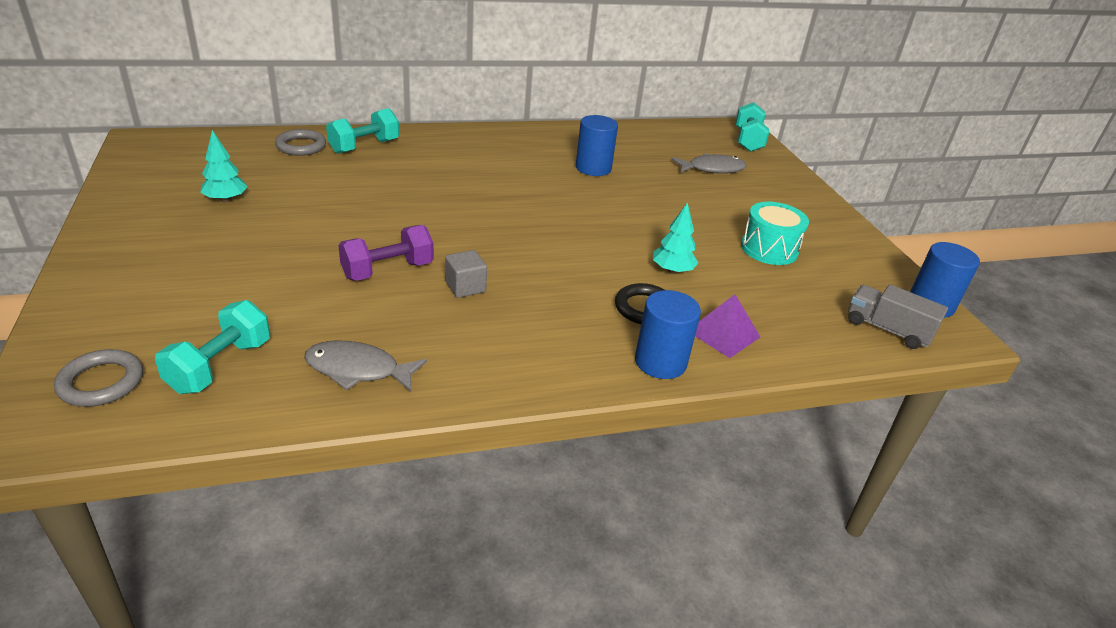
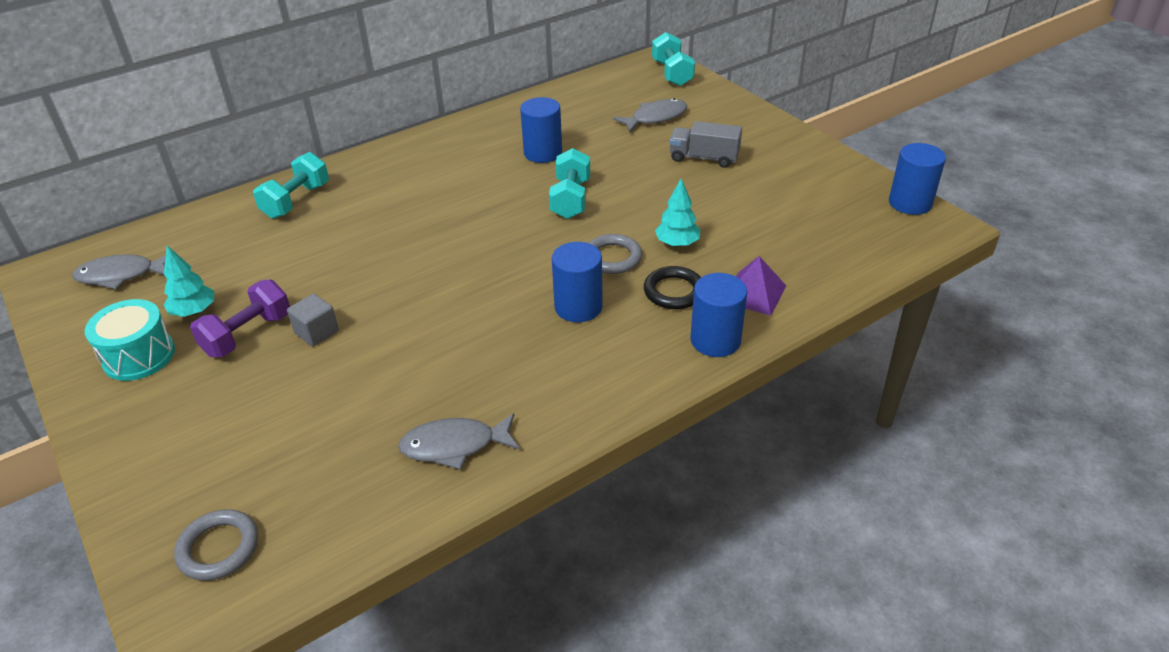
camera: 15 degrees left, 5 degrees up
(193, 159) = (121, 275): none -> grey fish
(220, 366) = (322, 489): turquoise dumbbell -> turquoise dumbbell (571, 199)
(301, 146) = (228, 222): grey ring -> grey ring (612, 258)
(388, 270) = (414, 334): purple dumbbell -> purple dumbbell (248, 335)
(465, 287) = (499, 326): grey cube -> grey cube (316, 332)
(546, 293) = (578, 307): none -> blue cylinder
(769, 249) = (750, 191): turquoise drum -> turquoise drum (139, 356)
(887, 329) = (886, 240): grey truck -> grey truck (704, 158)

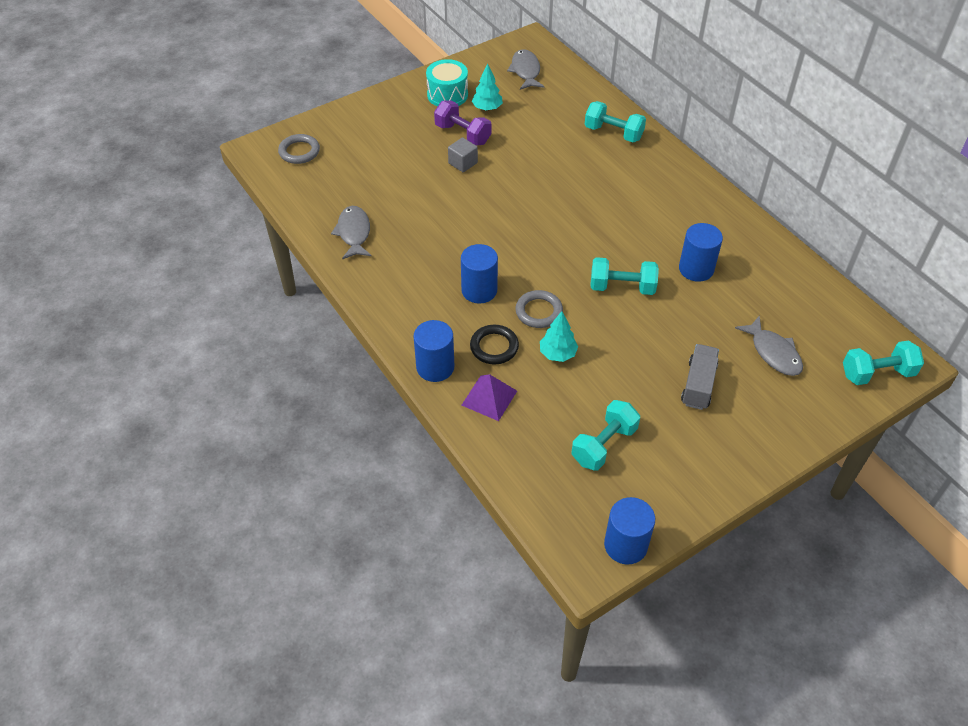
camera: 90 degrees right, 10 degrees up
(796, 214) = (604, 445): none -> turquoise dumbbell

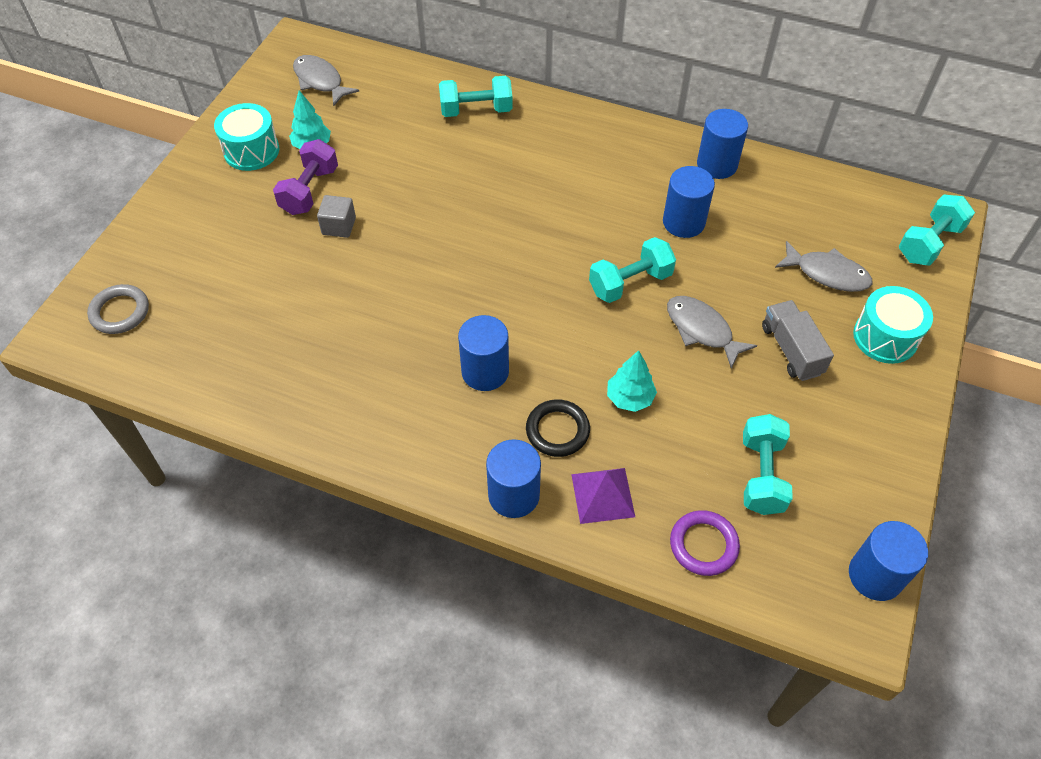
camera: 35 degrees left, 5 degrees up
(354, 233) = (278, 381): grey fish -> grey fish (702, 330)
(463, 134) = (309, 191): purple dumbbell -> purple dumbbell turned 75 degrees counterclockwise
(527, 461) = (703, 545): none -> purple ring
(539, 311) = (569, 360): grey ring -> none
(757, 244) = (717, 164): none -> blue cylinder
(778, 414) = (885, 337): none -> turquoise drum

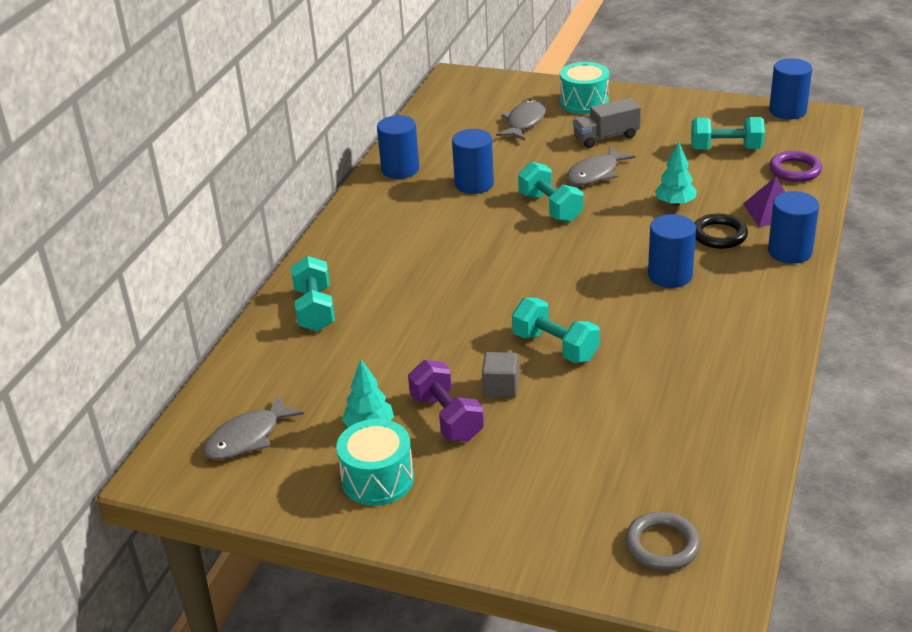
camera: 90 degrees left, 20 degrees down
(309, 191) = (446, 418): purple dumbbell -> purple dumbbell turned 45 degrees clockwise
(929, 243) = (486, 83): turquoise dumbbell -> turquoise dumbbell (555, 347)

